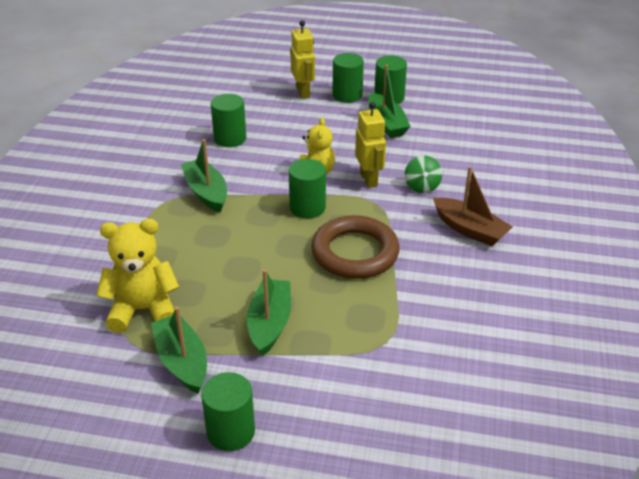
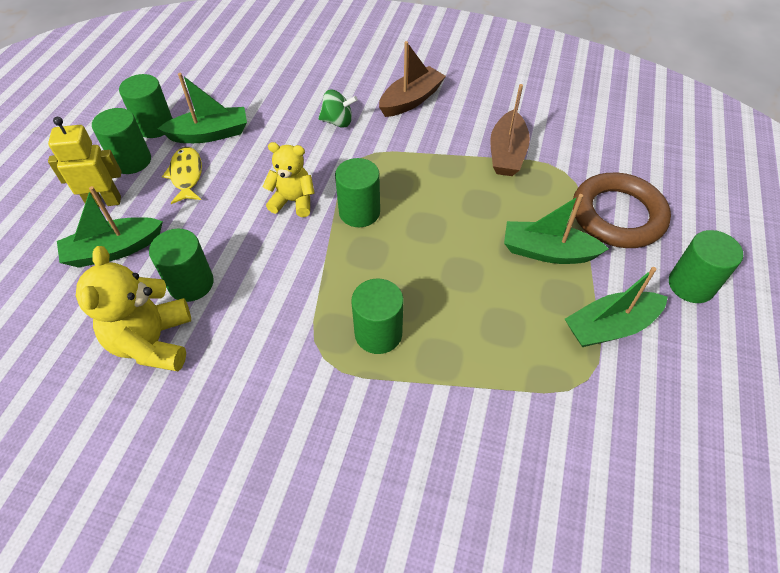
camera: 85 degrees left, 15 degrees up
(143, 310) = (534, 369): yellow teddy bear -> yellow teddy bear (153, 342)
(183, 225) = (378, 333): none -> green cylinder
(206, 192) = (311, 309): green boat -> green boat (114, 250)
(336, 120) = (186, 175): none -> yellow fish
(355, 252) = (440, 180): brown ring -> brown ring (617, 215)
(369, 179) = (317, 158): yellow robot -> none
(404, 298) = (506, 153): none -> brown boat

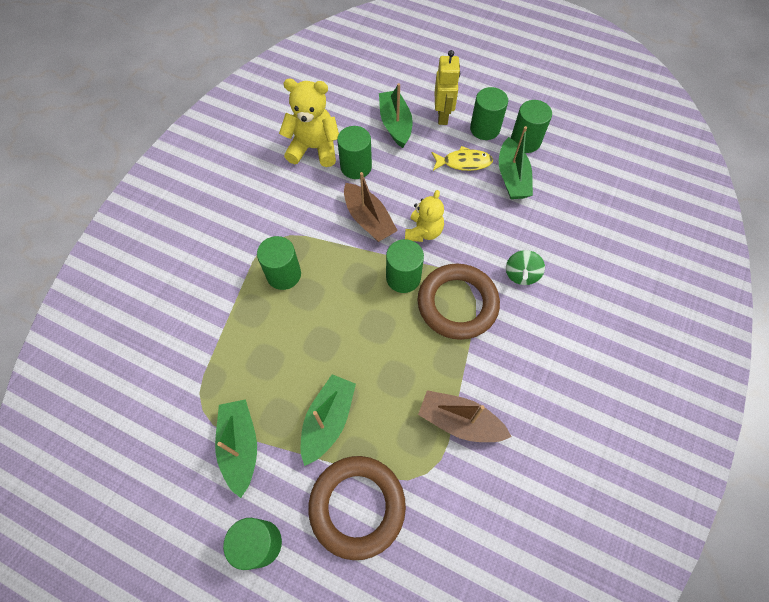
camera: 100 degrees right, 10 degrees up
(382, 165) = (457, 304): none -> brown ring
(411, 100) = (550, 345): brown boat -> brown boat (368, 219)

